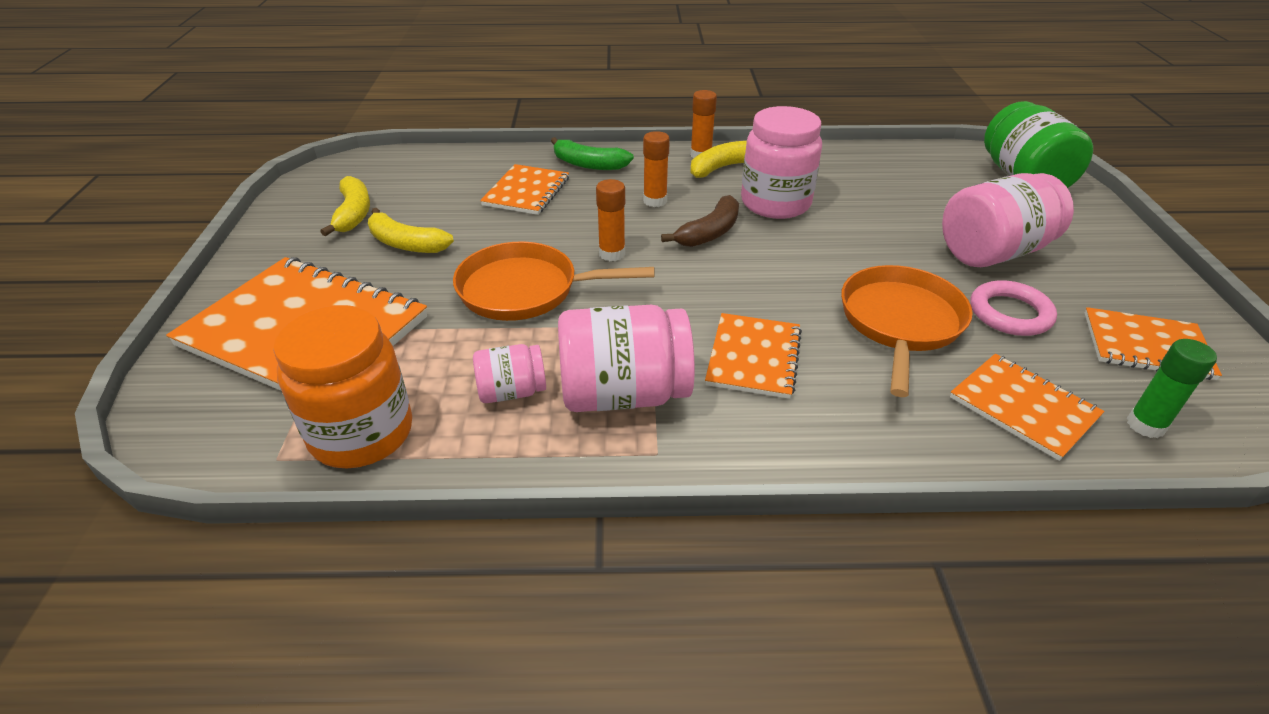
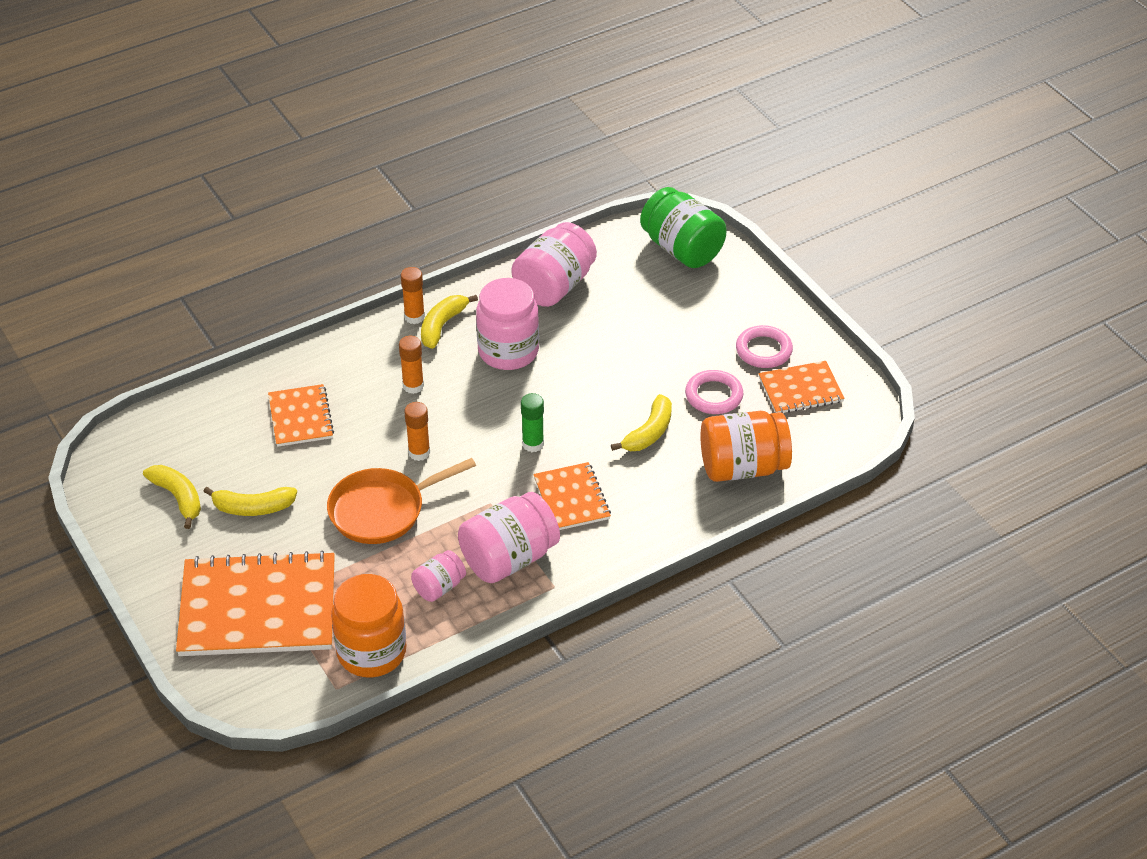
camera: 30 degrees left, 5 degrees up
(588, 164) = (327, 365): green banana -> none
(709, 233) = (477, 403): brown banana -> none
(900, 323) = (649, 432): orange pan -> yellow banana
(993, 252) = (685, 342): pink jar -> pink jar (554, 286)
(1023, 407) = (743, 467): orange notebook -> orange jar
(1100, 289) = (763, 350): none -> pink ring
(1145, 425) = (811, 451): green glue stick -> green glue stick (533, 444)

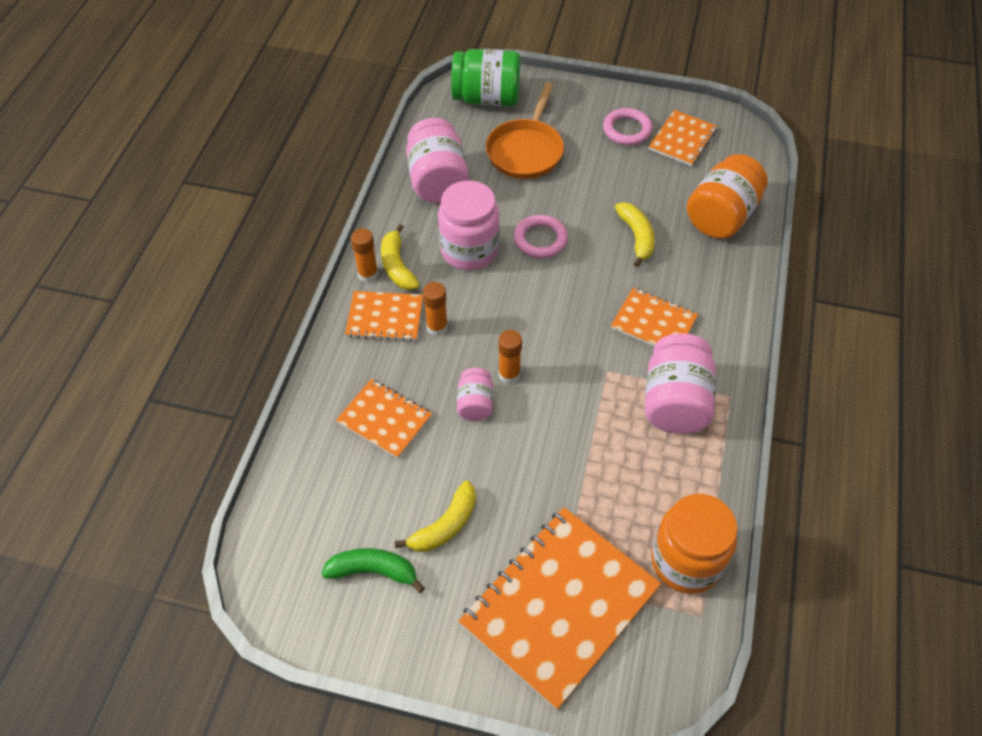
camera: 45 degrees left, 10 degrees up
(178, 498) = (373, 571): yellow banana -> green banana
(382, 510) = (543, 441): orange pan -> orange pan (526, 150)
(387, 354) = (385, 317): none -> orange notebook
(439, 587) = (661, 465): pink jar -> pink jar (475, 404)
(533, 444) = (576, 304): green glue stick -> none
(714, 395) = (640, 182): pink ring -> pink ring (540, 239)

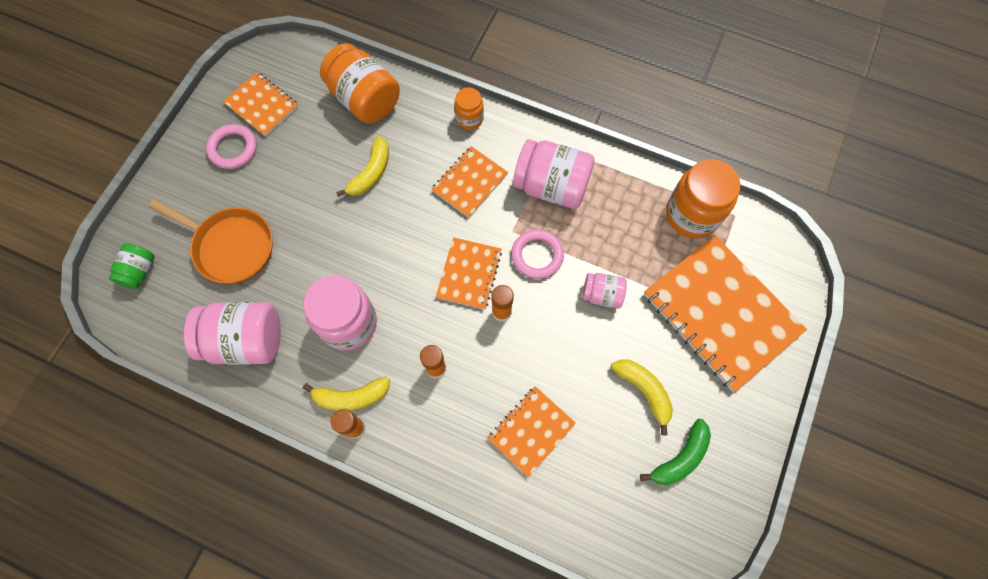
camera: 80 degrees left, 15 degrees up
(373, 571) = (680, 457): green banana -> green banana turned 150 degrees counterclockwise
(385, 317) = (414, 417): orange notebook -> orange notebook (469, 274)
(475, 404) = (527, 347): pink jar -> pink jar (602, 295)
(486, 98) = (139, 271): green jar -> green jar, size x0.54
(540, 239) = (352, 256): pink ring -> pink ring (537, 255)
(636, 237) = (371, 173): yellow banana -> yellow banana turned 120 degrees clockwise
(734, 310) = (469, 118): none -> orange jar

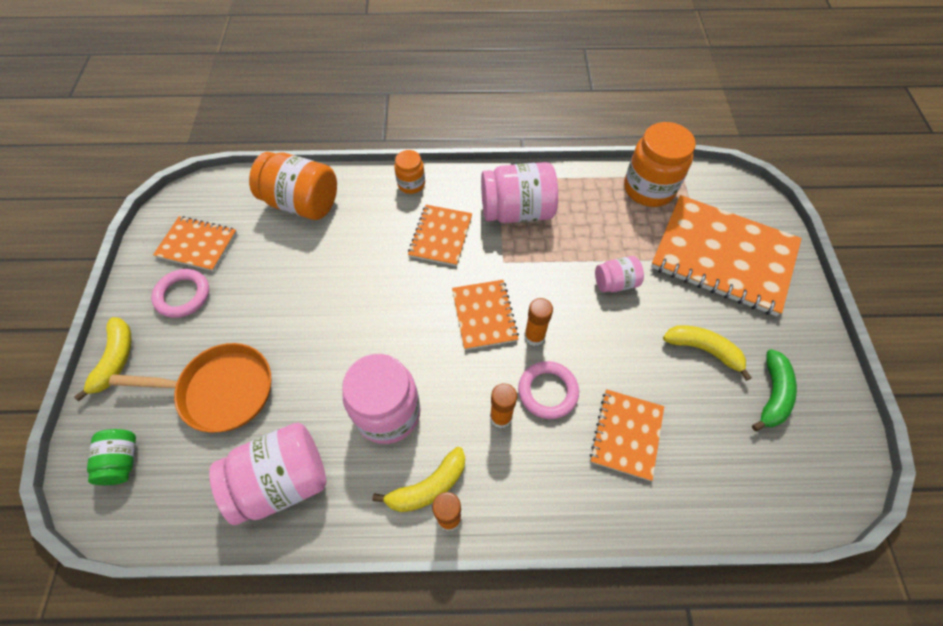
camera: 25 degrees left, 10 degrees down
(371, 173) = (340, 263): yellow banana -> yellow banana (116, 360)
(537, 255) = (538, 273): pink ring -> pink ring (547, 391)

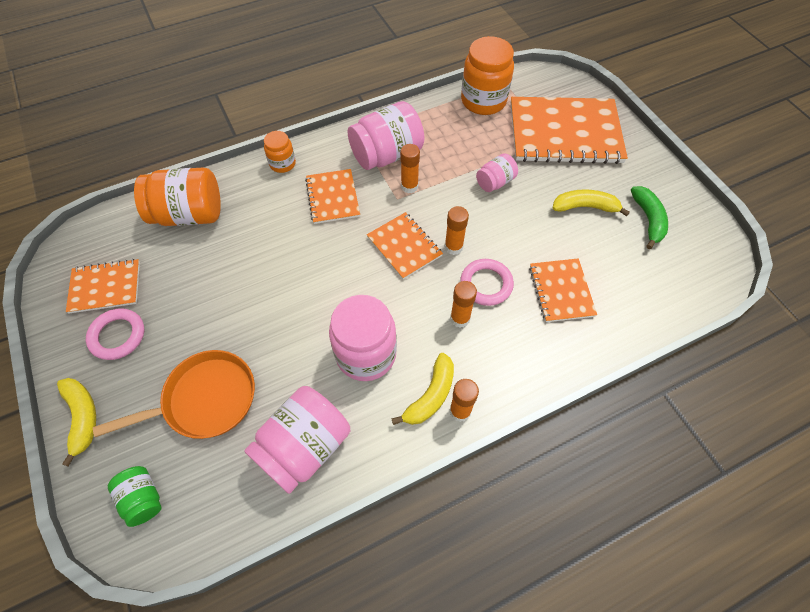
camera: 25 degrees left, 0 degrees up
(522, 253) = (409, 186): none -> orange glue stick

